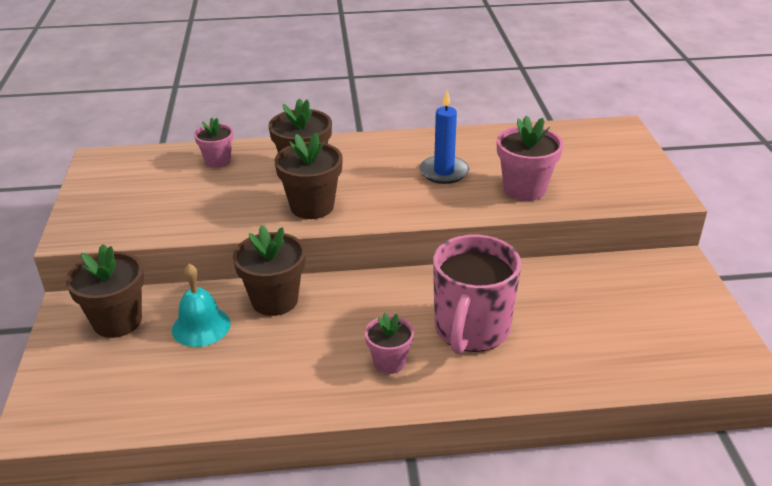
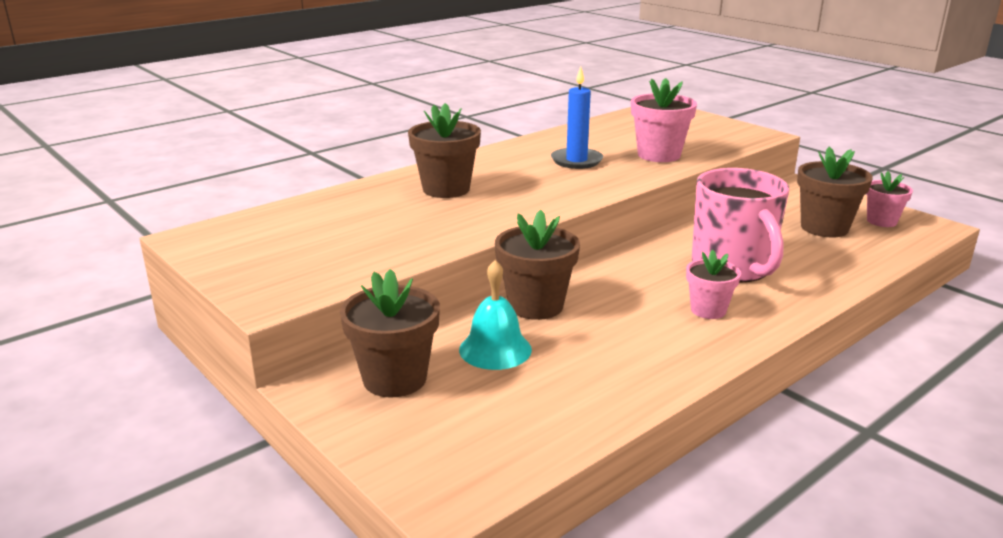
camera: 35 degrees left, 10 degrees down
(218, 161) = (342, 205): pink flower pot -> pink flower pot (881, 221)
(312, 206) = (501, 210): brown flower pot -> brown flower pot (824, 228)

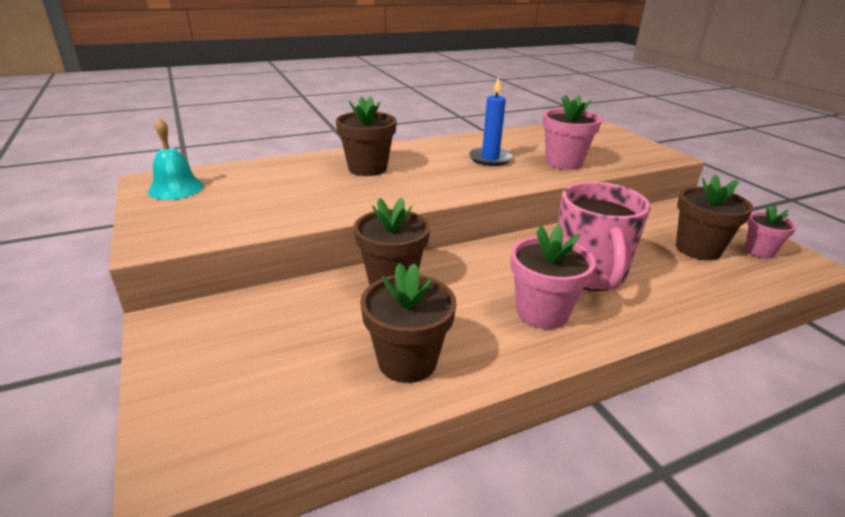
camera: 15 degrees right, 5 degrees up
(395, 379) = (230, 327): brown flower pot -> brown flower pot (407, 361)
(495, 349) = (330, 315): turquoise bell -> turquoise bell (176, 188)
(708, 310) = (542, 312): pink flower pot -> pink flower pot, size x1.58

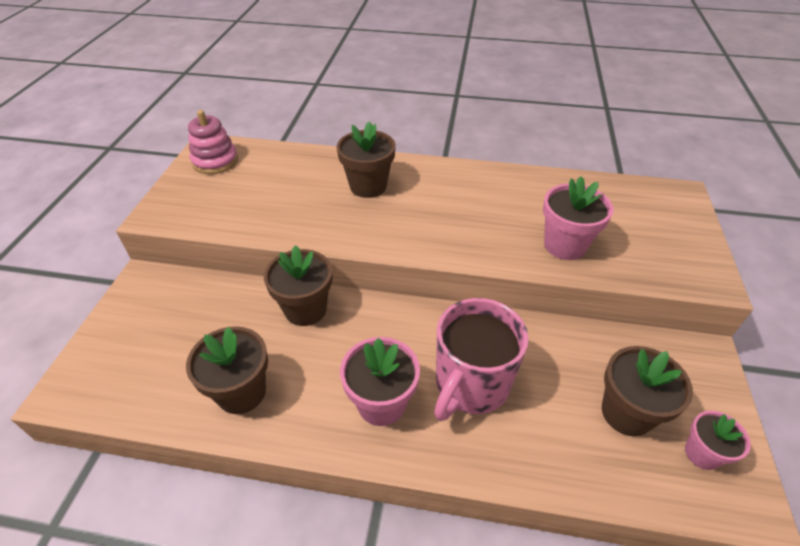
camera: 35 degrees right, 15 degrees up
(176, 188) = (215, 161): turquoise bell -> pink stacking toy
(490, 159) = (492, 212): blue candle -> none

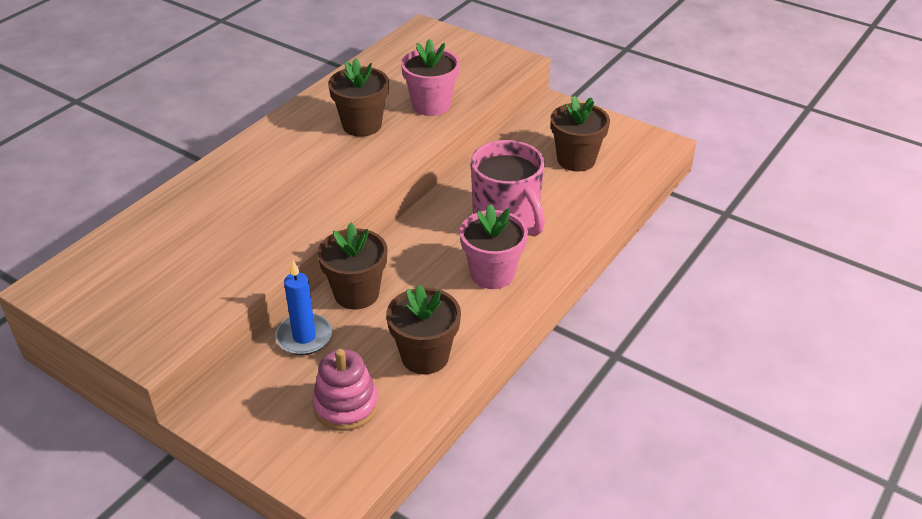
camera: 65 degrees left, 5 degrees down
(215, 161) = (87, 286): pink stacking toy -> pink stacking toy (346, 405)
(240, 298) = (304, 337): none -> blue candle
(368, 186) = (253, 184): brown flower pot -> brown flower pot (362, 125)
(702, 453) = (621, 144): pink flower pot -> none

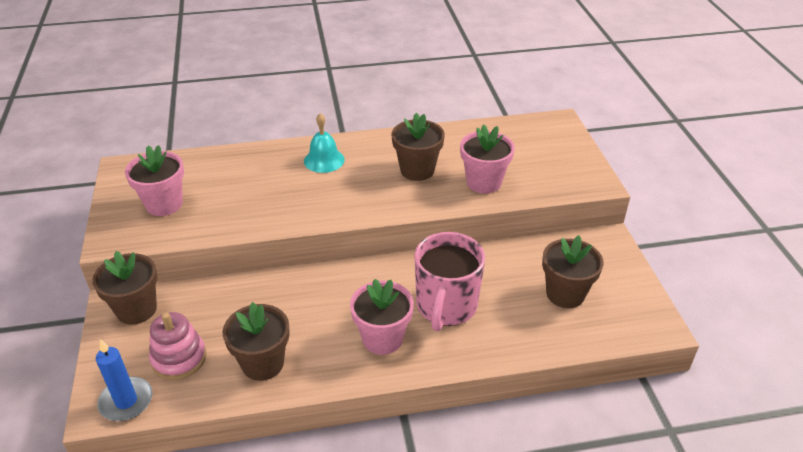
camera: 45 degrees right, 0 degrees up
(156, 288) = (164, 204): none -> pink flower pot
(262, 162) = (324, 160): none -> turquoise bell
(304, 337) = (219, 295): blue candle -> blue candle (126, 401)
(356, 293) = (284, 288): brown flower pot -> brown flower pot (136, 309)

